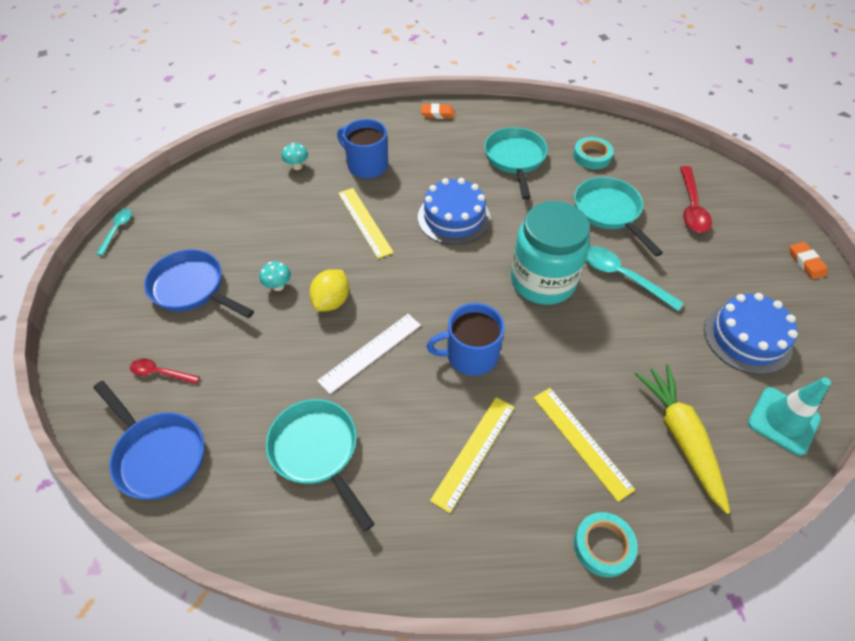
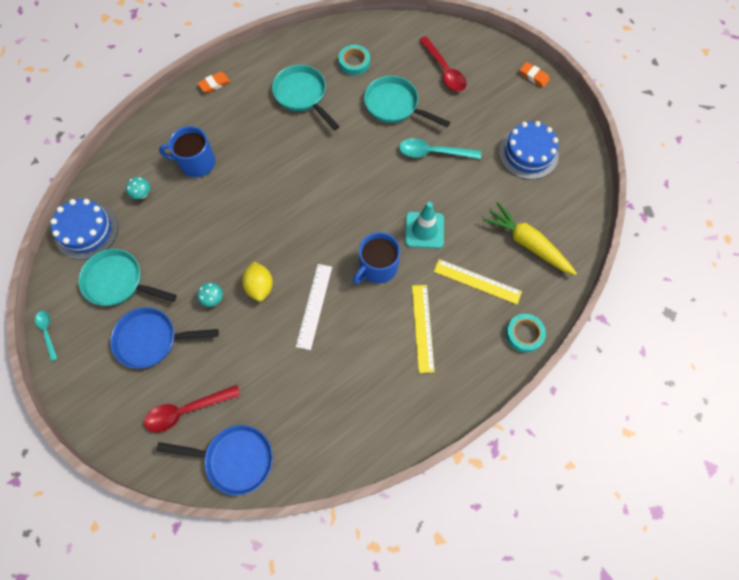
camera: 35 degrees left, 15 degrees up
(160, 373) = (186, 410): red spoon -> red spoon, size x1.69
(317, 451) = (332, 389): turquoise pan -> turquoise pan (118, 282)
(364, 222) = (233, 212): yellow ruler -> none
(454, 217) = (294, 171): blue cake -> blue cake (86, 231)
(543, 281) = (386, 186): turquoise jar -> none
(783, 421) = (574, 198): turquoise traffic cone -> turquoise traffic cone (424, 230)

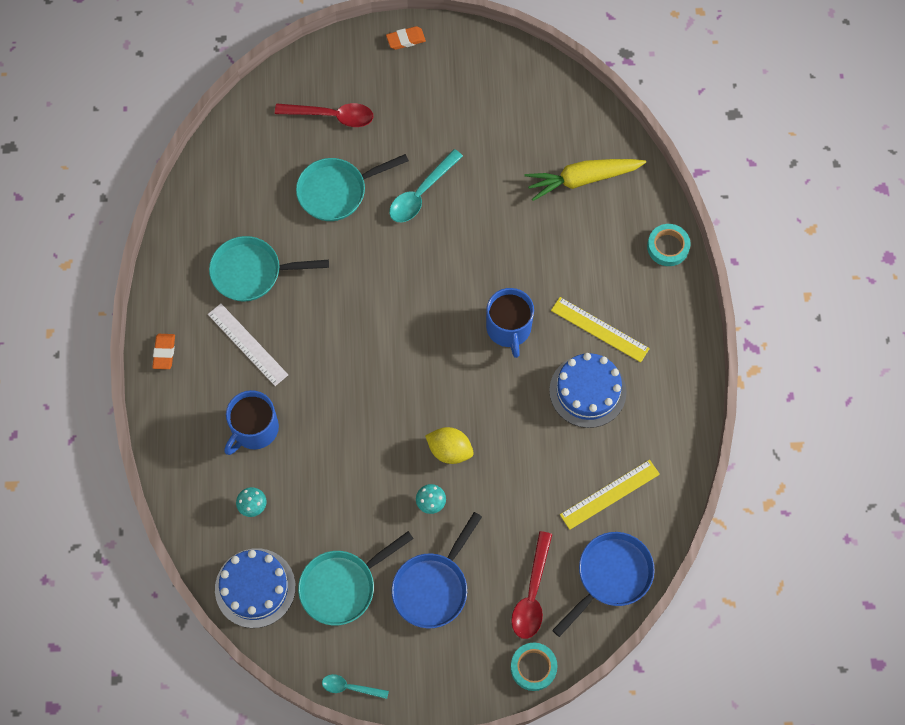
camera: 55 degrees left, 0 degrees up
(314, 306) = (507, 412): white ruler -> white ruler (247, 344)
(354, 62) = (251, 195): turquoise tape -> turquoise tape (533, 667)
(424, 230) = (501, 260): turquoise traffic cone -> none
(477, 281) = (588, 250): yellow ruler -> yellow ruler (609, 494)
(528, 153) = (489, 109): blue cake -> blue cake (587, 391)

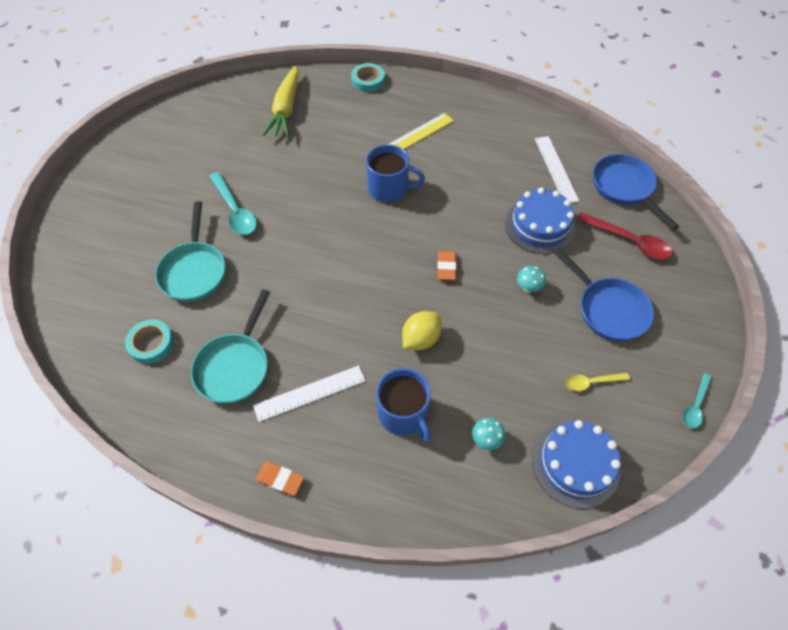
camera: 70 degrees left, 10 degrees down
(332, 116) = (117, 253): red spoon -> none
(342, 586) = (591, 382): turquoise pan -> yellow spoon
(406, 39) = (85, 179): orange eraser -> orange eraser (446, 267)
(449, 450) = (483, 260): yellow lemon -> yellow lemon (421, 339)
(533, 667) = (694, 259): turquoise tape -> turquoise tape (151, 344)
(587, 391) = (464, 157): blue cake -> blue cake (539, 226)
(609, 494) = (556, 169): yellow ruler -> white ruler

